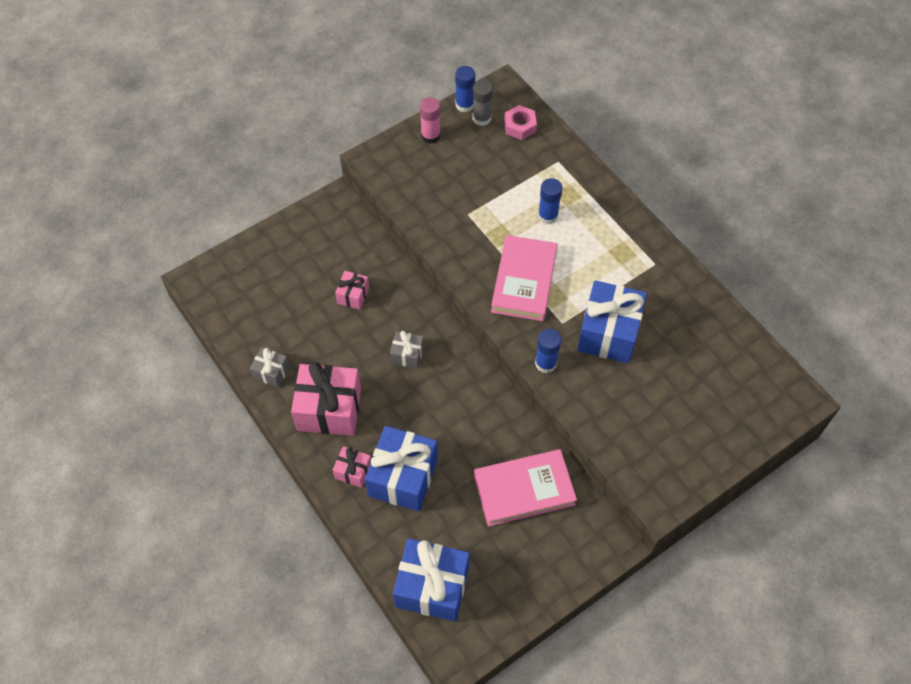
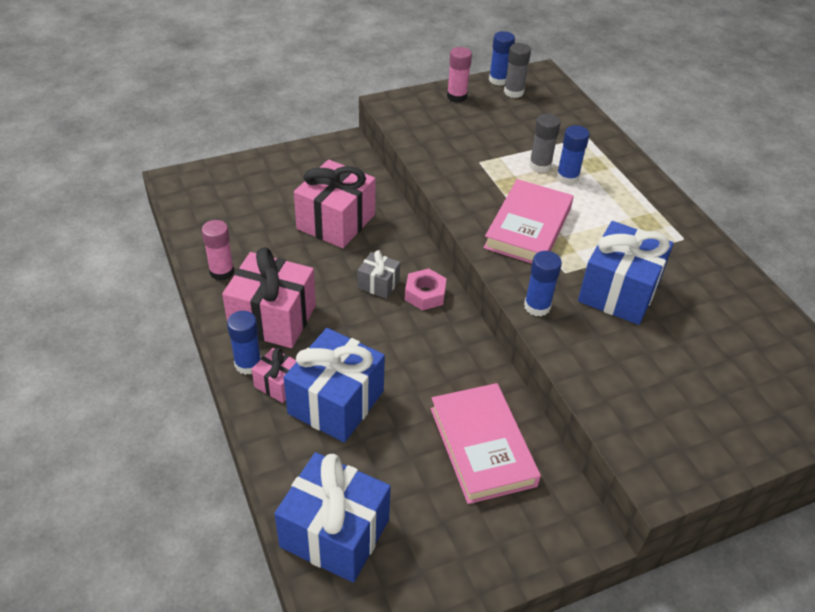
camera: 10 degrees right, 15 degrees down
(271, 372) = (222, 272): grey gift -> pink glue stick
(323, 458) = (248, 364): none -> blue glue stick
(353, 295) = (336, 222): pink gift -> pink gift, size x2.00
(520, 126) = (552, 104): pink nut -> pink nut (425, 294)
(522, 207) = (540, 165): none -> grey glue stick
(524, 490) = (482, 446): pink book -> pink book turned 75 degrees clockwise

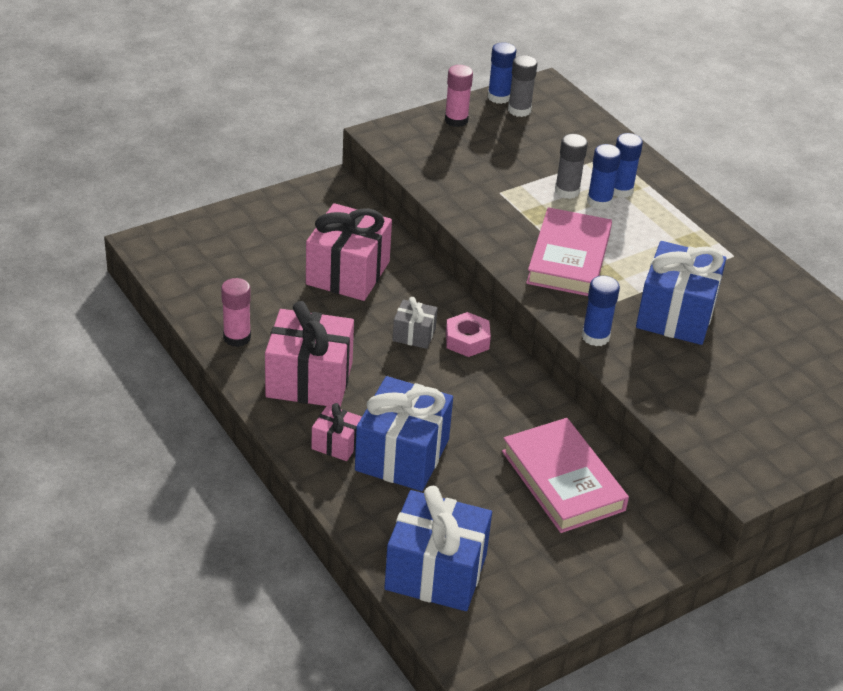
camera: 10 degrees left, 5 degrees down
(248, 364) = (297, 427): blue glue stick -> blue glue stick (620, 190)

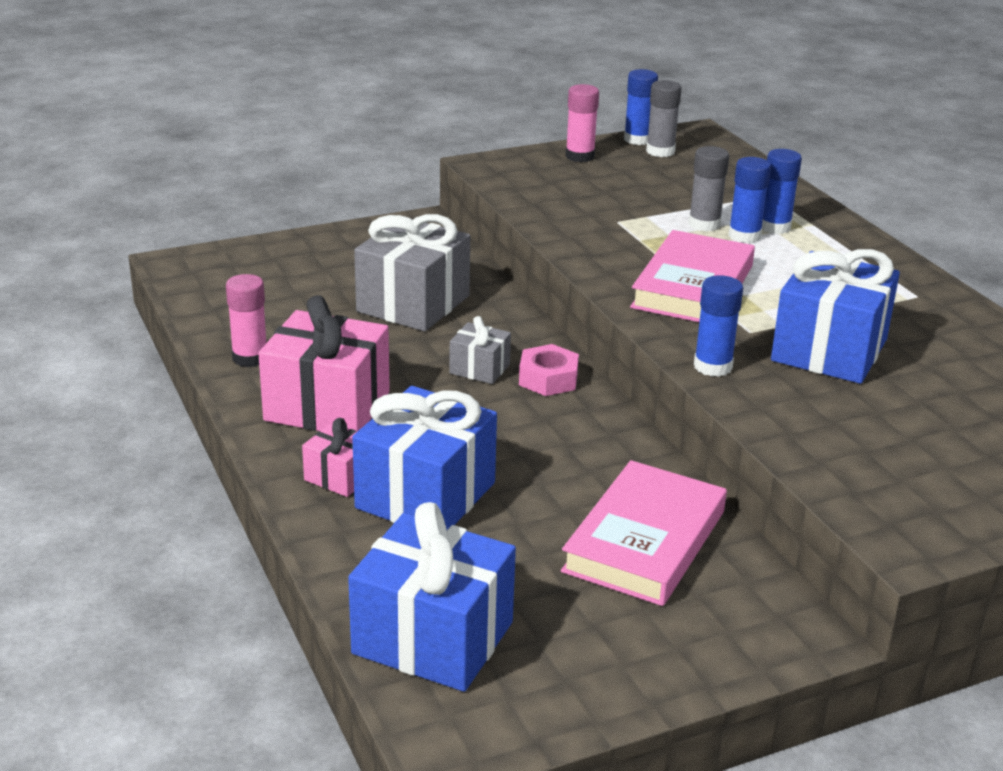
camera: 10 degrees right, 10 degrees down
(348, 273) = (413, 304): pink gift -> grey gift
(562, 480) = (644, 541): pink book -> pink book turned 45 degrees clockwise

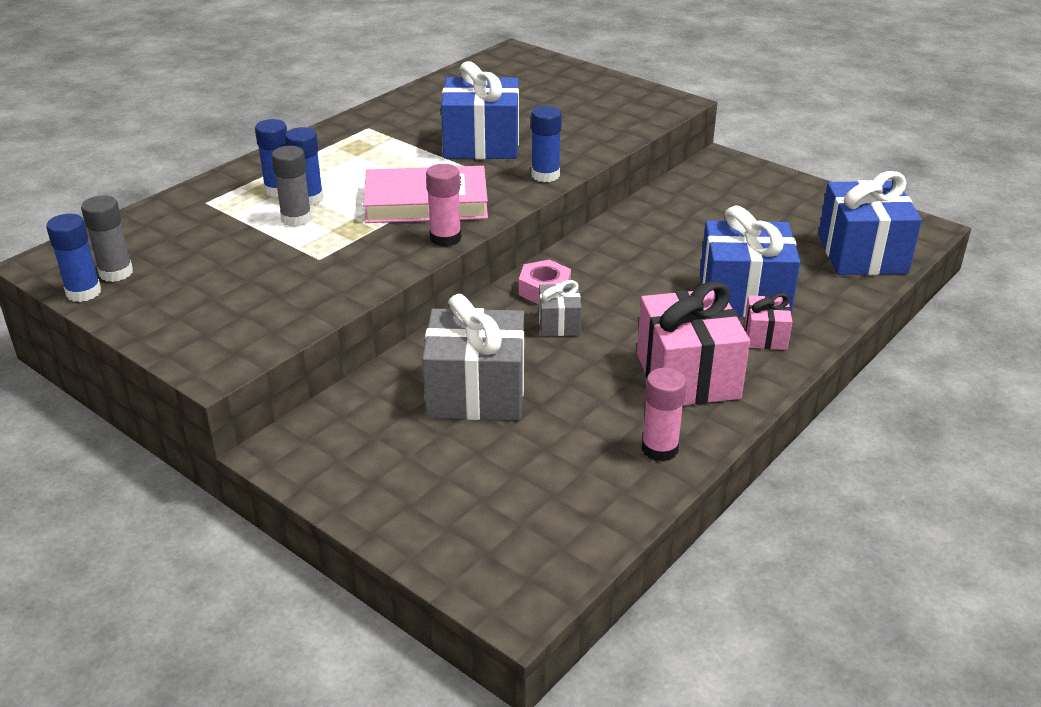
camera: 115 degrees left, 5 degrees up
(580, 156) = (156, 315): pink glue stick -> pink glue stick (445, 238)
(644, 541) = (697, 214): pink book -> none

